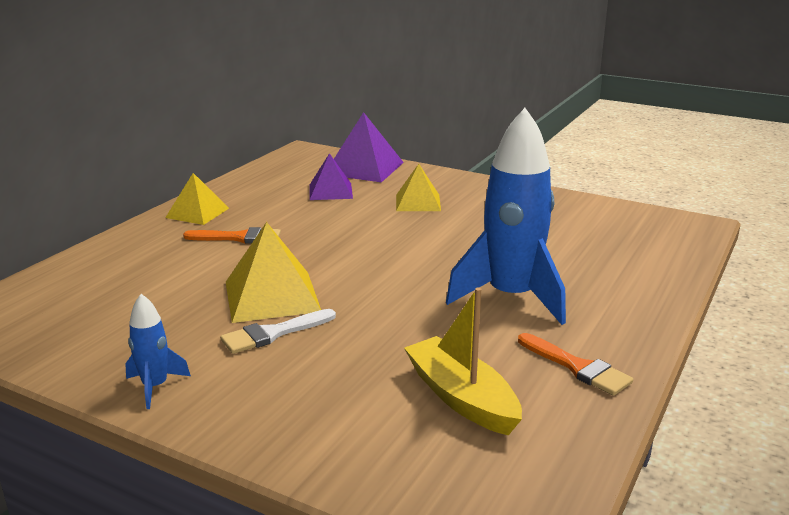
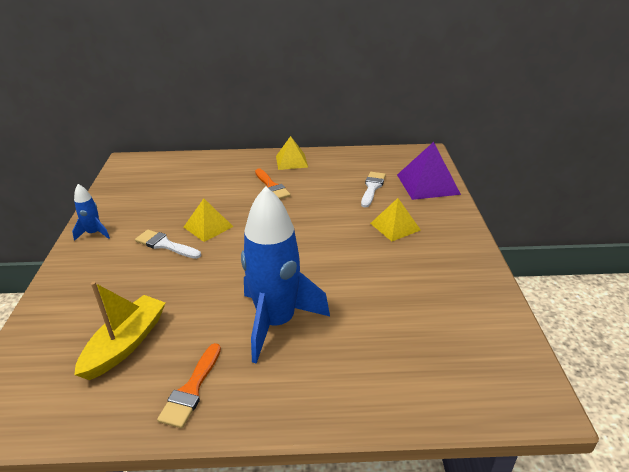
camera: 60 degrees right, 10 degrees up
(271, 296) = (208, 226): yellow pyramid -> yellow pyramid, size x0.65
(330, 191) = (372, 188): purple pyramid -> white brush

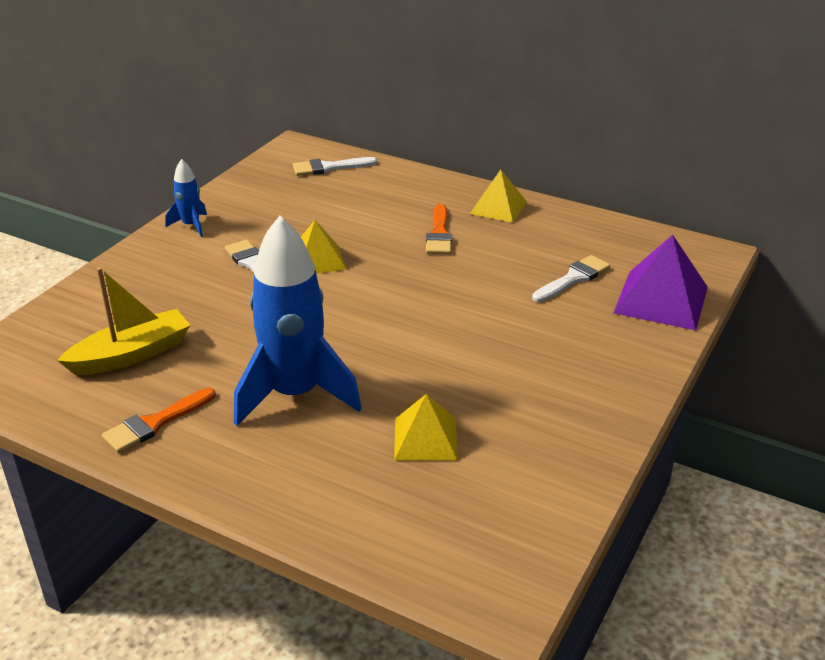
camera: 30 degrees right, 0 degrees up
(163, 167) = (329, 167): none -> white brush
(395, 226) = (549, 340): yellow pyramid -> yellow pyramid (425, 438)

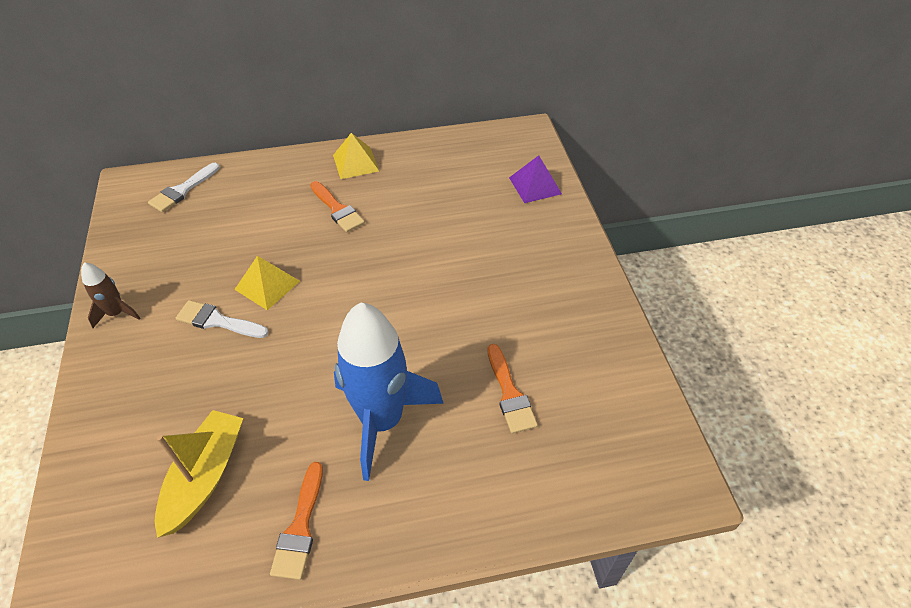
camera: 40 degrees left, 15 degrees up
(191, 226) = (117, 313): blue rocket -> brown rocket
(425, 438) = (510, 393): yellow pyramid -> orange brush
(573, 278) = (466, 198): white brush -> none
(661, 300) = (535, 185): purple pyramid -> purple pyramid, size x0.65

